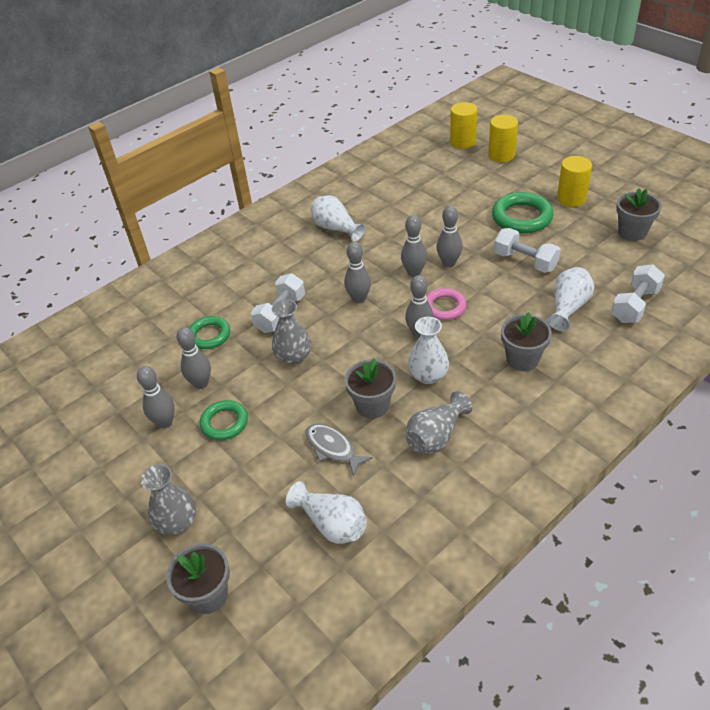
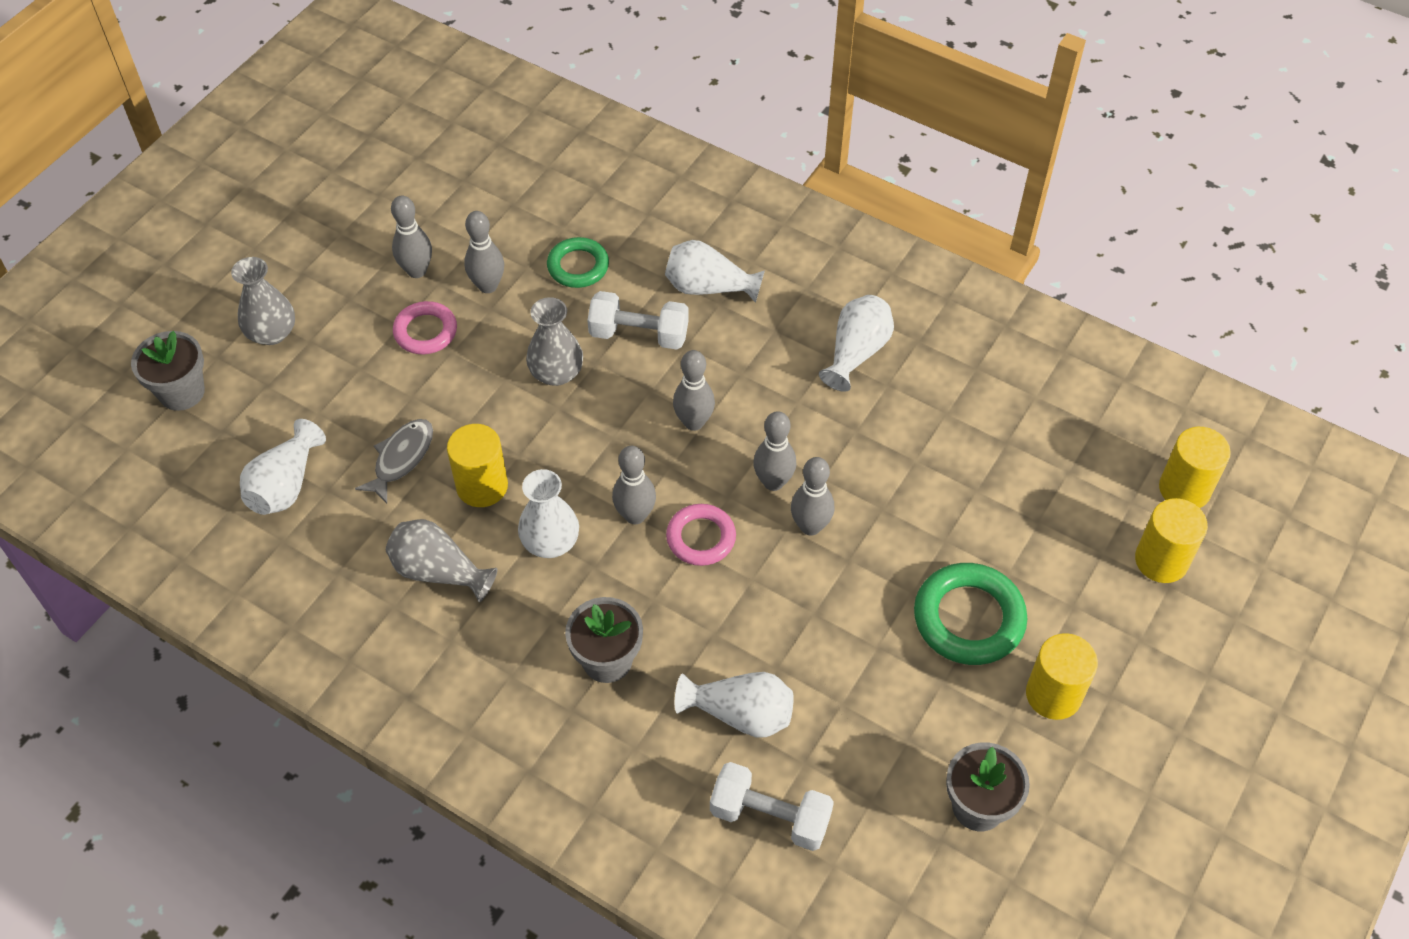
camera: 70 degrees right, 10 degrees up
(224, 423) = (425, 331): green ring -> pink ring
(259, 279) = (708, 288): none -> white vase
(372, 405) = (482, 486): grey flower pot -> yellow cylinder
(525, 261) = (844, 638): white dumbbell -> none

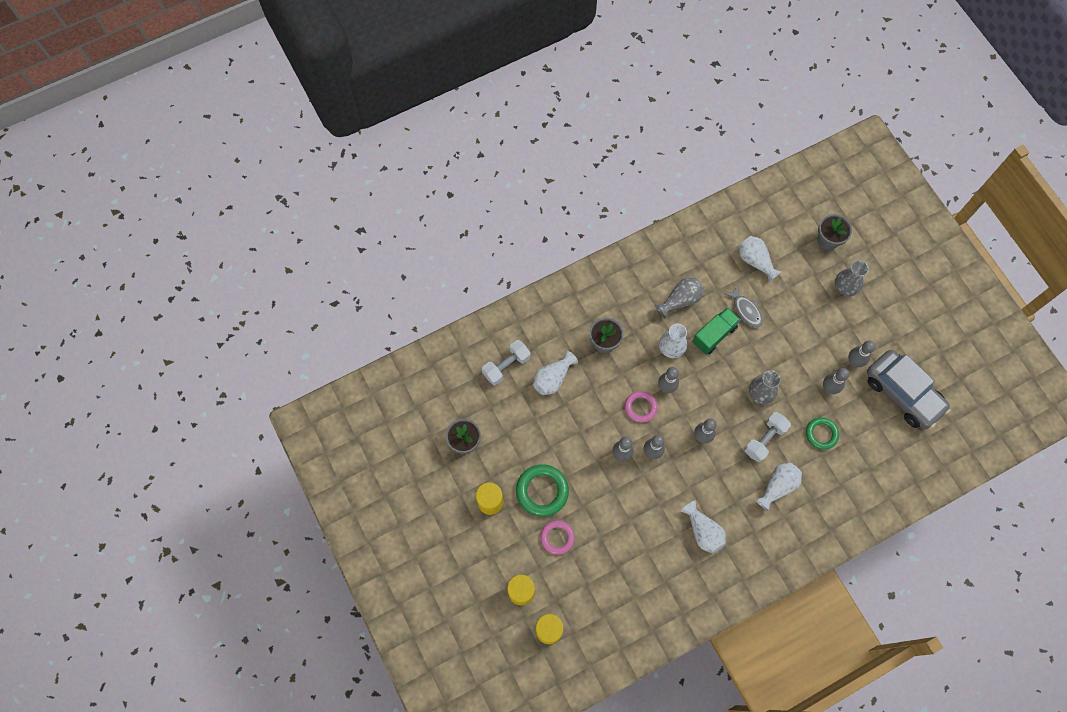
camera: 120 degrees right, 15 degrees up
(425, 331) = (813, 349): pink ring -> pink ring (557, 537)
(437, 192) = (903, 393): none -> grey car
(482, 486) = (714, 335): yellow cylinder -> green truck

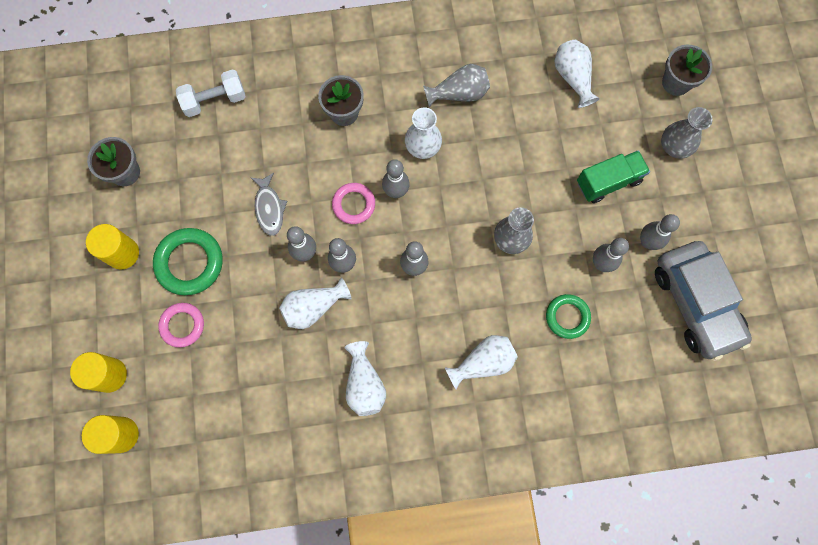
camera: 20 degrees right, 5 degrees up
(553, 378) = (263, 134): white vase -> white vase (313, 307)
(714, 335) = (483, 149): green truck -> green truck (608, 182)
(746, 310) = (535, 132): grey fish -> grey fish (269, 208)
(764, 440) = (491, 298): white dumbbell -> none

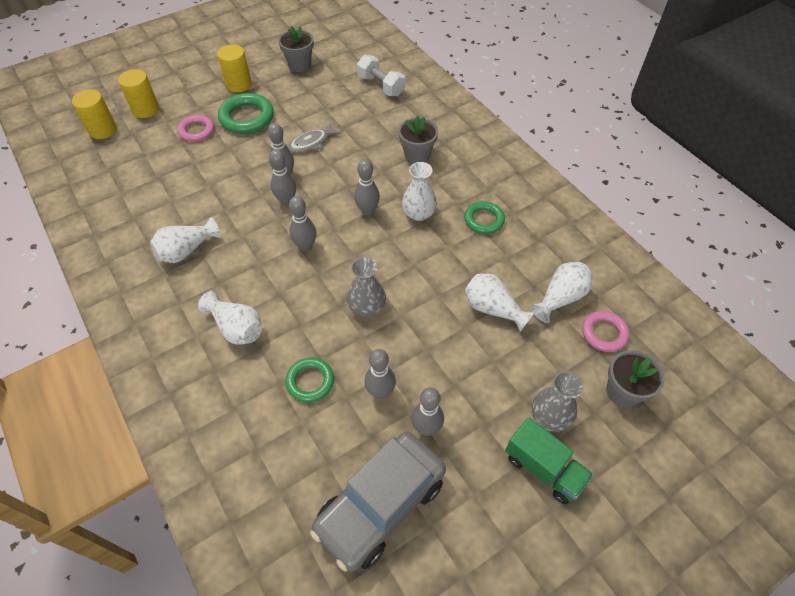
camera: 65 degrees right, 20 degrees down
(313, 307) = (241, 196): white vase -> white vase (493, 309)
(354, 204) = (341, 189): pink ring -> pink ring (604, 333)
(459, 93) = (484, 220): grey vase -> green ring
(608, 182) = (471, 367): green truck -> green truck (543, 468)

